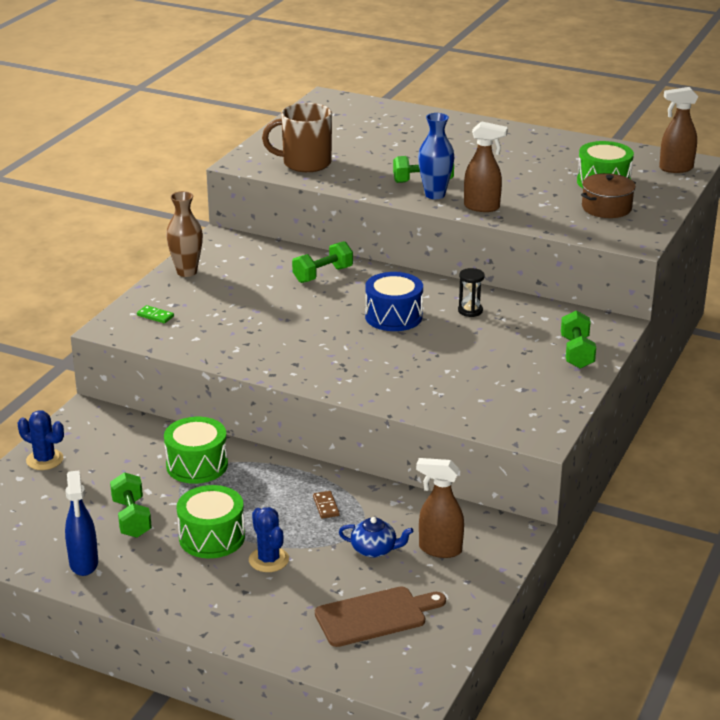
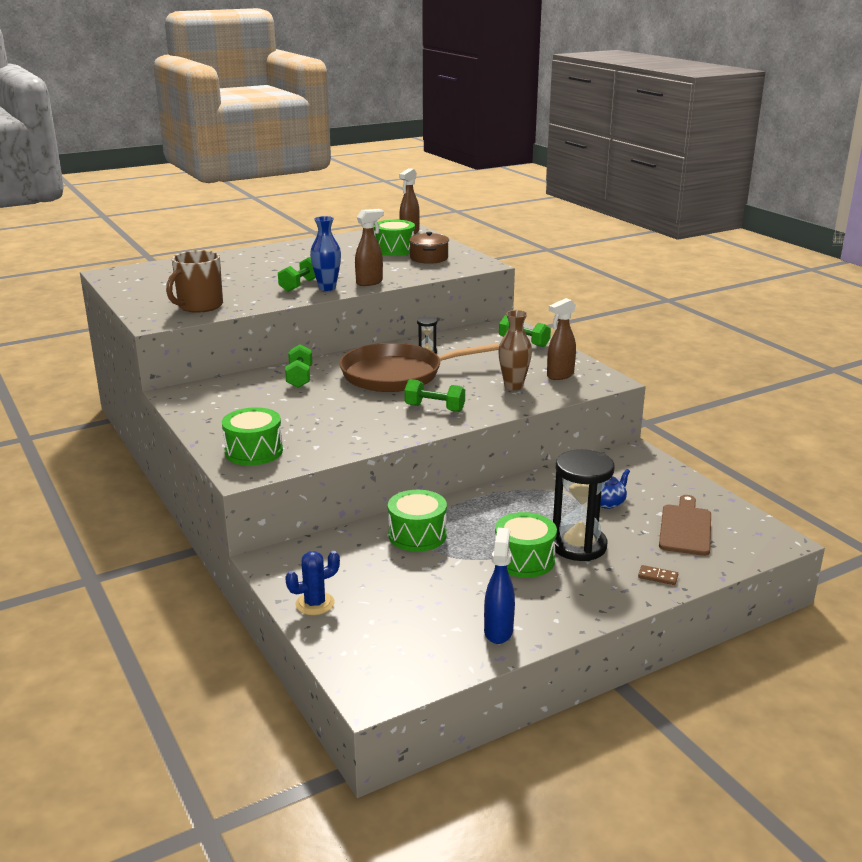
camera: 55 degrees left, 5 degrees down
(84, 564) = (498, 631): blue spray bottle -> blue spray bottle turned 105 degrees counterclockwise
(131, 518) = (457, 587): green dumbbell -> green dumbbell (434, 408)
(155, 316) = (254, 451): green domino -> green drum
(186, 272) = (205, 420): brown vase -> brown vase (513, 386)
(269, 560) = (578, 546): blue cactus -> black hourglass
(326, 506) = (534, 502): brown domino -> brown domino (658, 577)
(393, 316) = (397, 374): blue drum -> brown pan
(439, 549) = (630, 481): brown spray bottle -> brown spray bottle (559, 375)

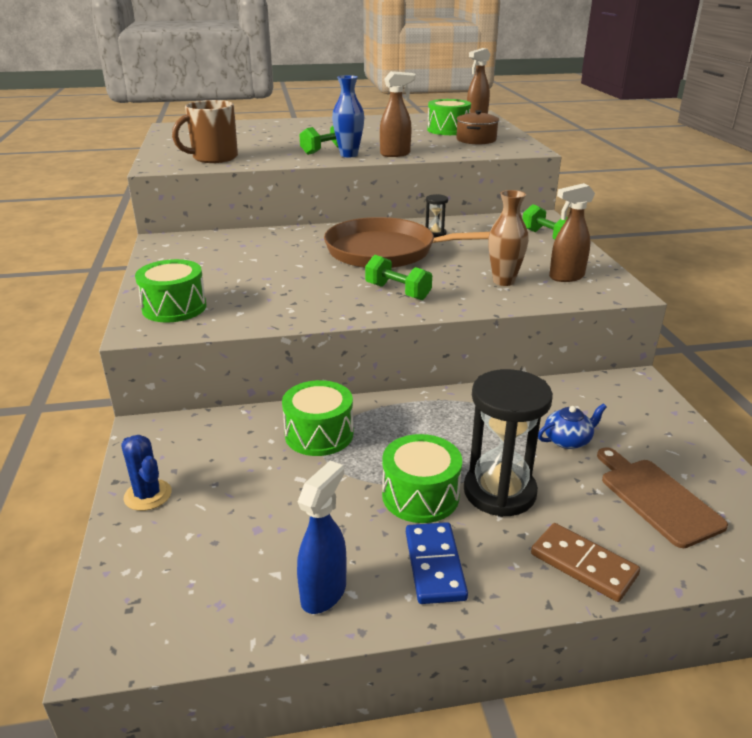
camera: 20 degrees right, 5 degrees up
(299, 377) = (288, 241): green dumbbell -> none
(315, 604) = (148, 495): blue cactus -> blue cactus turned 60 degrees clockwise
(562, 599) = (435, 565): none -> blue domino
(658, 577) = (583, 565): brown domino -> brown domino, size x1.85
(685, 528) = (656, 498): brown cutting board -> brown cutting board turned 60 degrees counterclockwise

